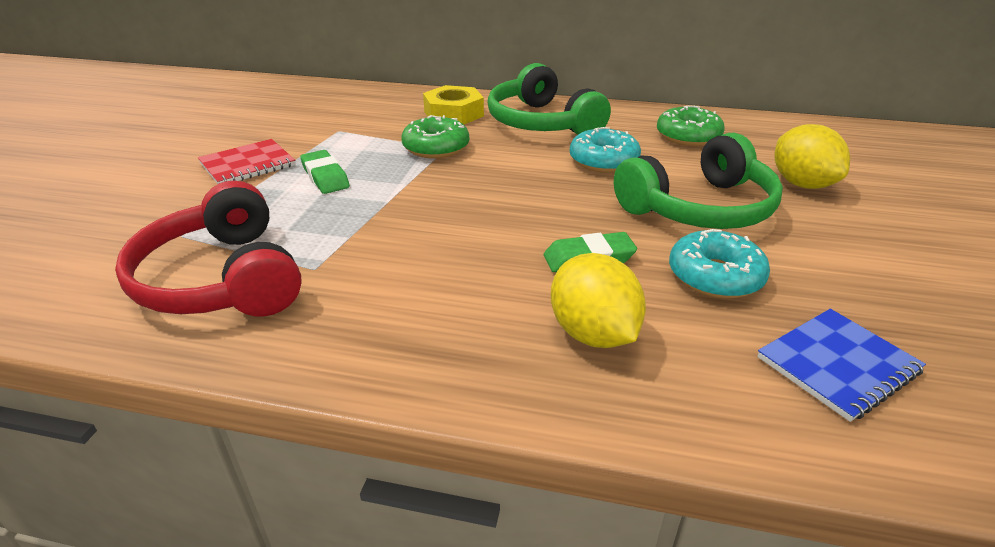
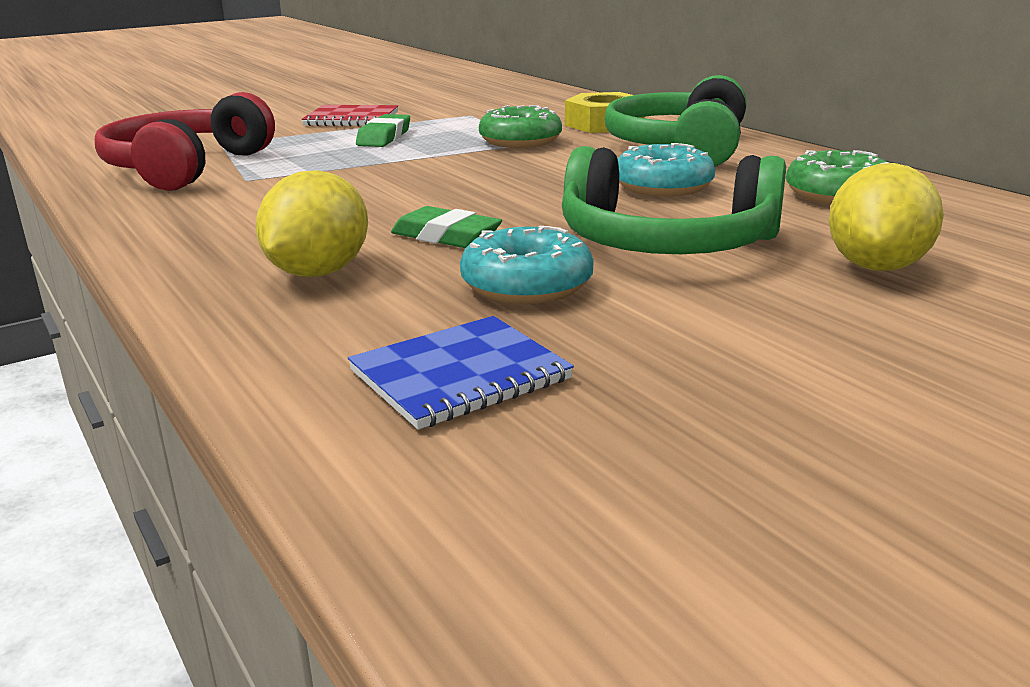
camera: 45 degrees right, 10 degrees down
(837, 365) = (460, 375): blue notebook -> blue notebook turned 45 degrees counterclockwise

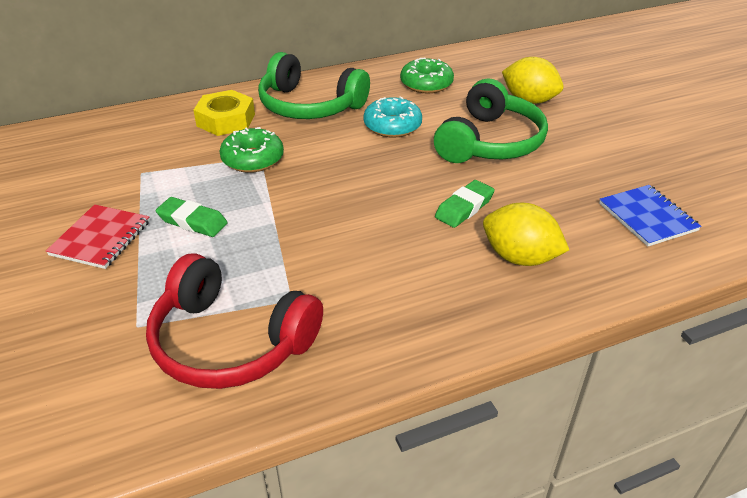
camera: 80 degrees left, 15 degrees up
(527, 285) = (544, 189): turquoise donut -> none

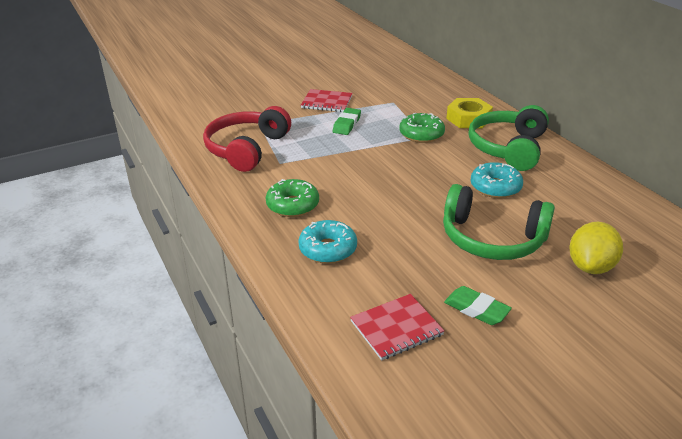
camera: 85 degrees right, 5 degrees down
(426, 84) = (585, 202): green donut -> green donut (292, 205)
(464, 208) = (385, 224): green eraser -> green eraser (476, 309)
(519, 257) = (328, 249): yellow lemon -> turquoise donut
(647, 217) = (396, 328): blue notebook -> red notebook

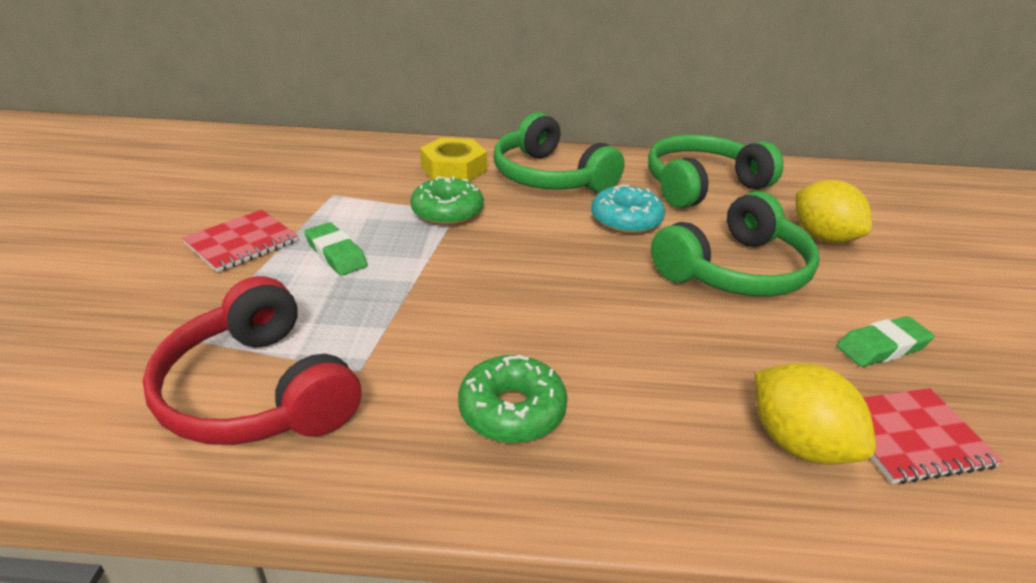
camera: 60 degrees left, 0 degrees up
(328, 249) = (674, 424): turquoise donut -> none
(352, 289) = (798, 443): none -> yellow lemon
(396, 328) = (910, 437): red notebook -> red notebook turned 75 degrees clockwise
(589, 202) = (702, 185): none -> green headphones

